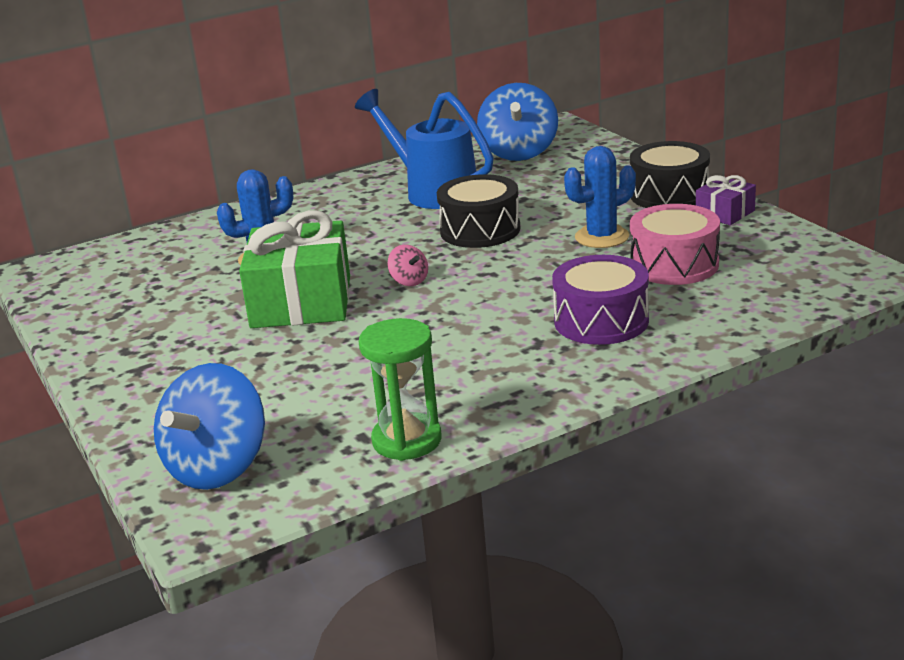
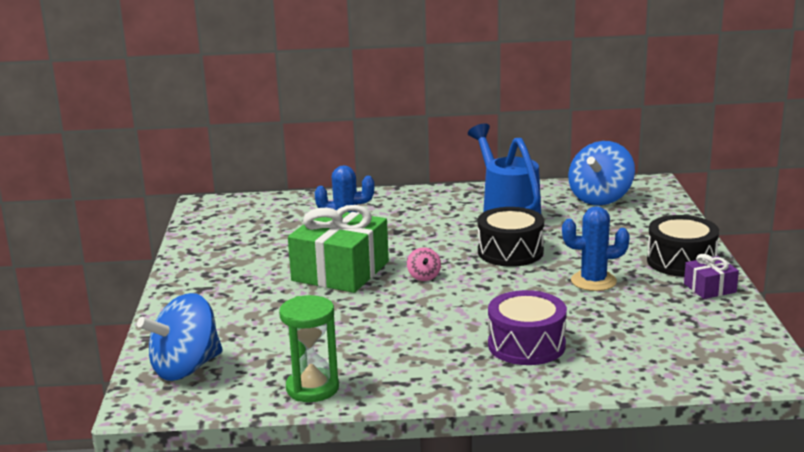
camera: 25 degrees right, 5 degrees down
(674, 265) = (625, 318): pink drum -> none

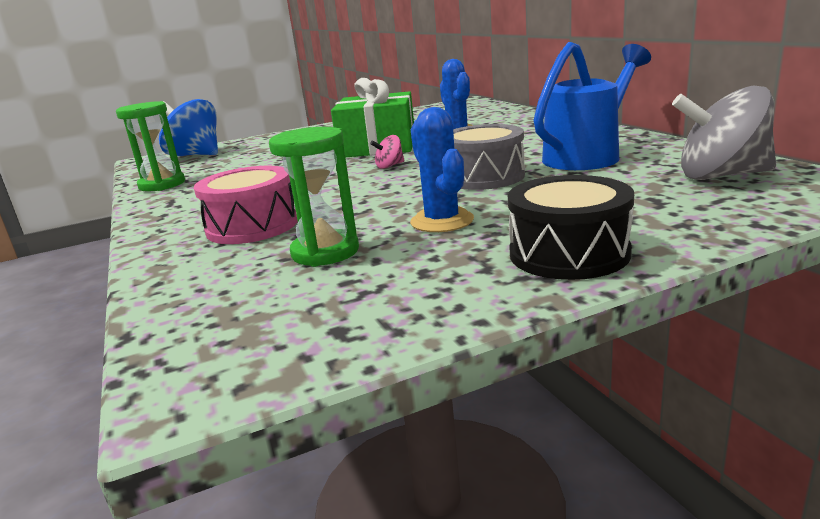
camera: 70 degrees right, 0 degrees up
(510, 252) = (483, 177): black drum -> grey drum
(526, 345) = (252, 226): purple drum -> pink drum
(600, 198) = (721, 176): blue spinning top -> grey spinning top
(614, 323) = (325, 252): none -> green hourglass
(710, 288) = (489, 288): purple gift -> none

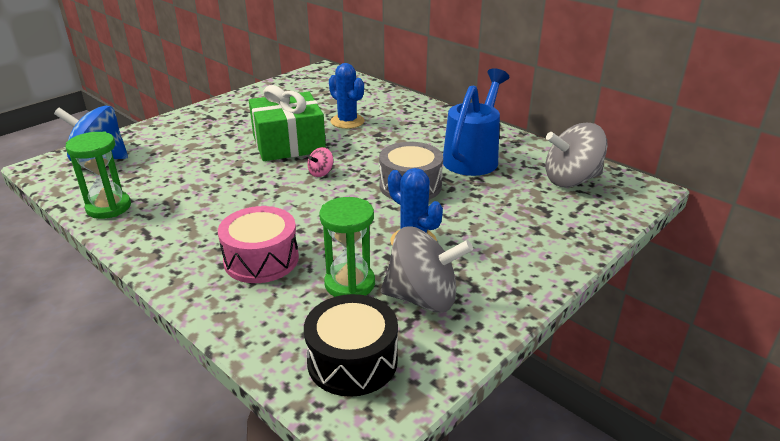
camera: 25 degrees left, 10 degrees up
(403, 272) = (423, 298): none -> grey spinning top
(569, 253) = (517, 268): black drum -> black drum (352, 361)

